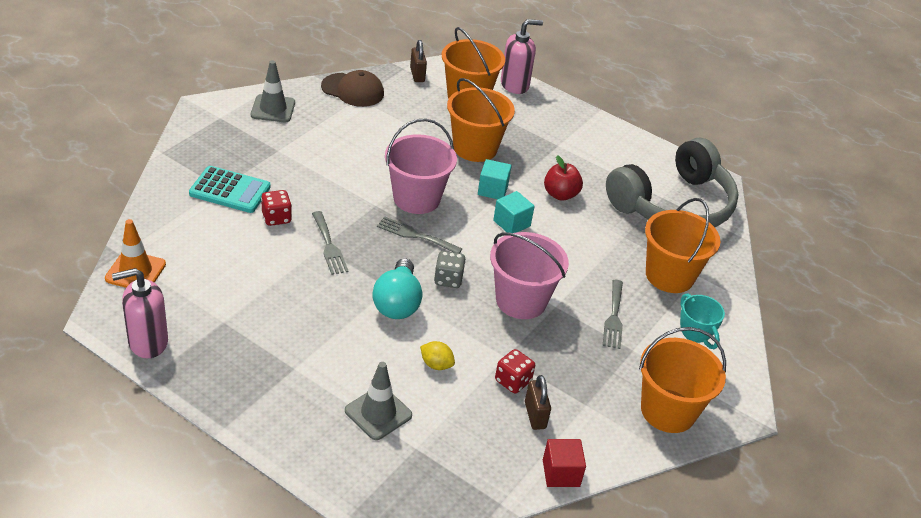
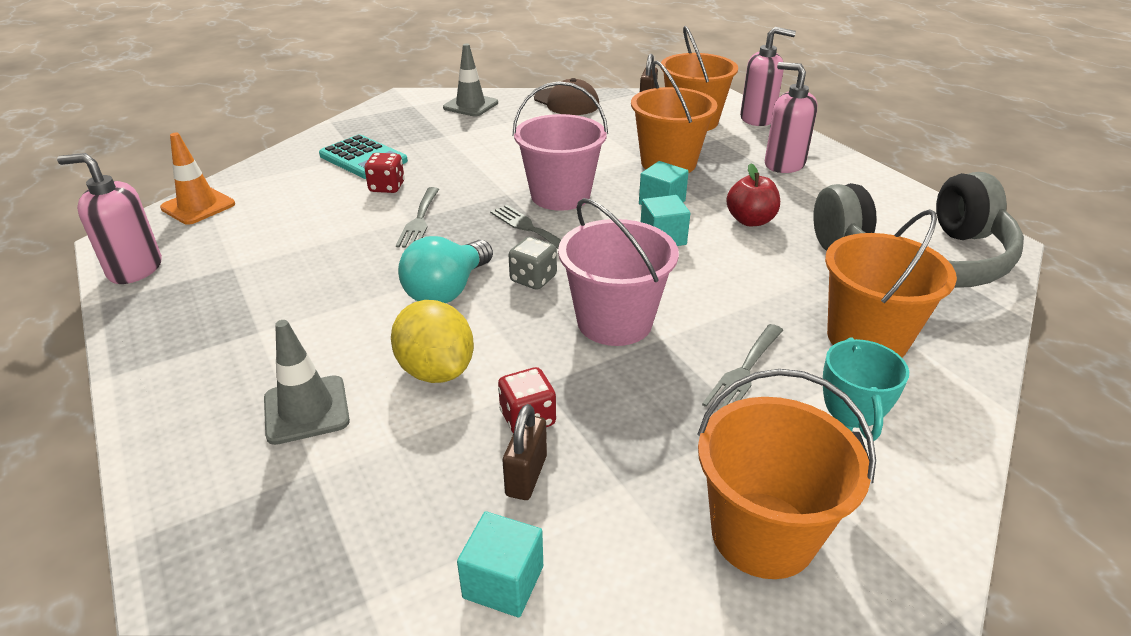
camera: 30 degrees right, 5 degrees down
(436, 365) = (436, 370): yellow lemon -> yellow lemon, size x1.86
(557, 133) = (784, 164): none -> pink soap dispenser
(561, 473) = (503, 582): red cube -> turquoise cube

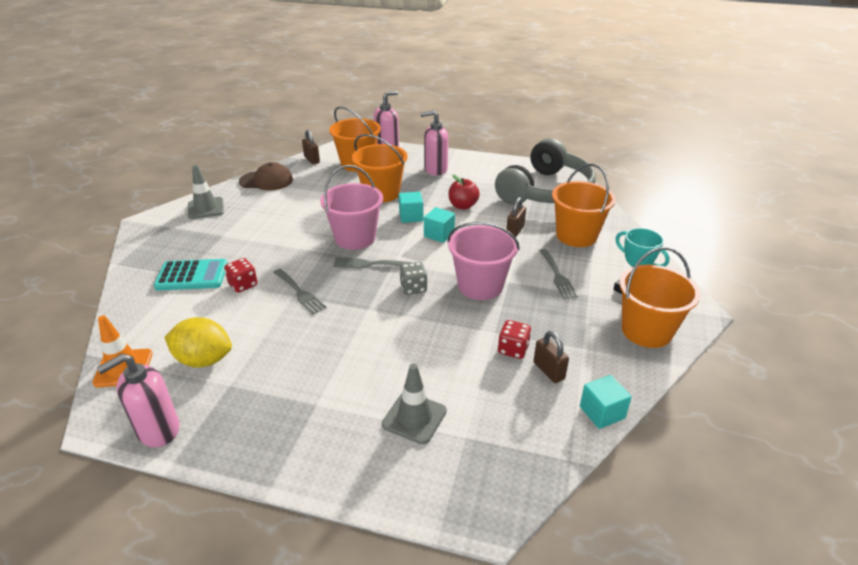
camera: 45 degrees left, 0 degrees up
(436, 370) = (442, 358): yellow lemon -> yellow lemon (204, 360)
(447, 290) = (381, 319): turquoise light bulb -> none
(775, 284) = (515, 231): none -> brown padlock

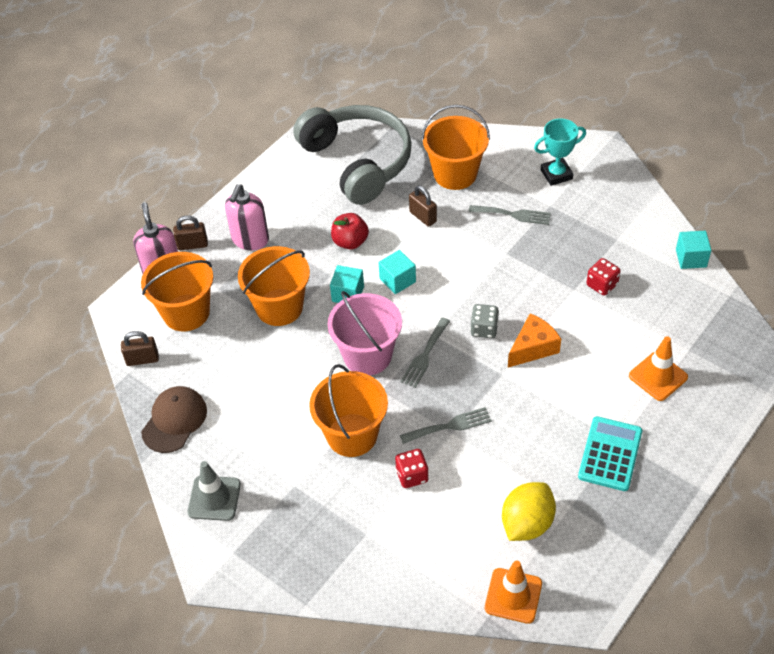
camera: 65 degrees left, 15 degrees up
(158, 430) = (611, 567): pink soap dispenser -> none
(192, 276) = (370, 524): turquoise calculator -> turquoise calculator (610, 454)
(407, 321) = (533, 348): none -> orange cheese
(414, 418) = (658, 376): grey traffic cone -> orange traffic cone
(480, 286) = (503, 276): pink bucket -> none
(548, 371) = (636, 271): brown padlock -> brown padlock (192, 245)
(646, 331) = (612, 190): orange bucket -> orange bucket (352, 435)

